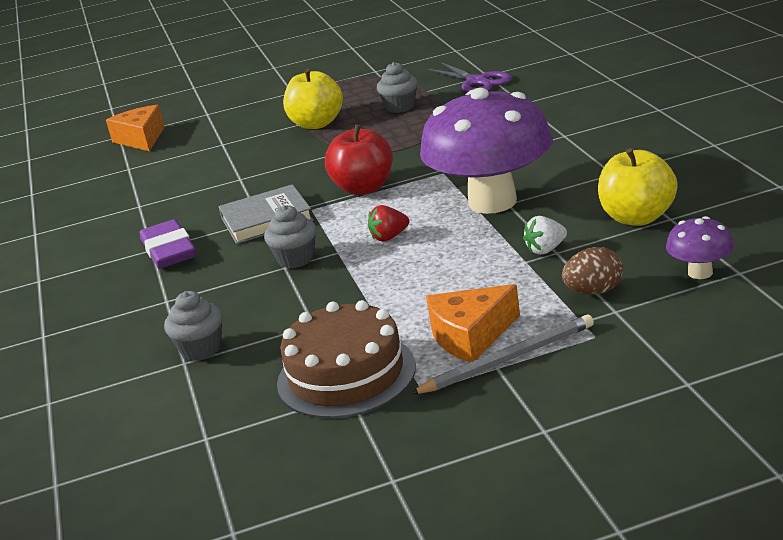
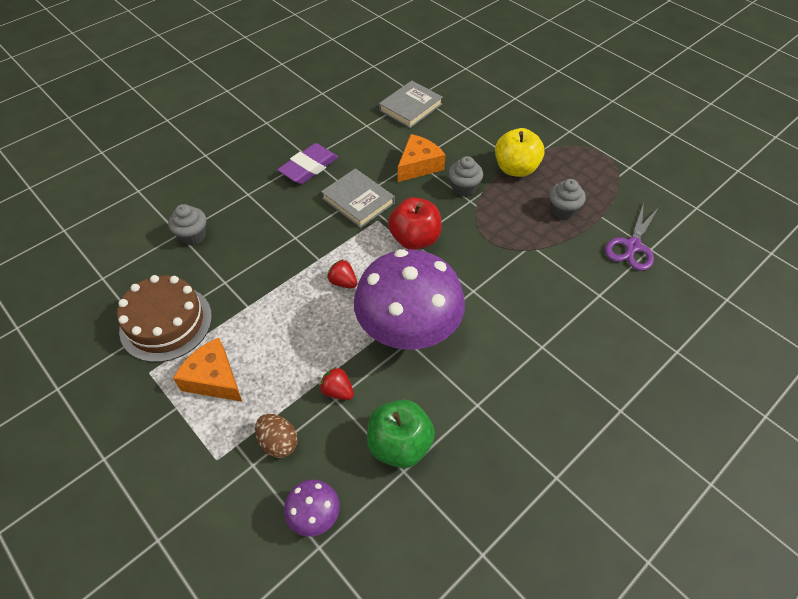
camera: 60 degrees right, 25 degrees up
(141, 139) = (464, 81): orange cheese -> orange cheese (418, 165)
(144, 174) = (410, 107): none -> grey book
(296, 259) = (306, 239): grey cupcake -> grey cupcake (464, 188)
(508, 359) = (185, 411): grey pencil -> none
(546, 250) = (337, 391): white strawberry -> red strawberry
(637, 218) = (399, 445): yellow apple -> green apple

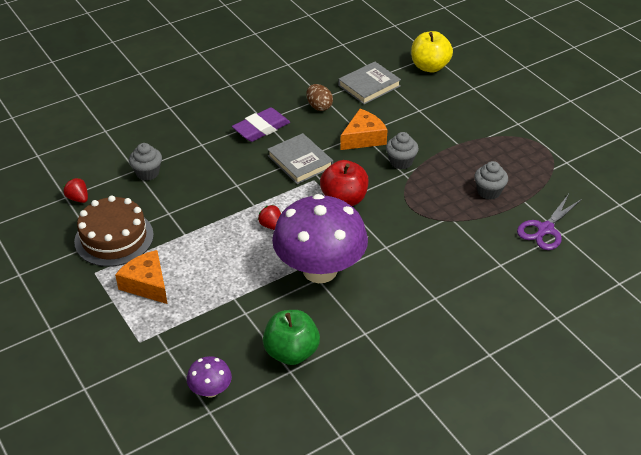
camera: 10 degrees right, 10 degrees down
(278, 442) = (191, 337): brown egg -> brown egg (319, 106)
(337, 391) = (248, 307): red strawberry -> red strawberry (78, 198)
(515, 169) = (455, 151): yellow apple -> yellow apple (429, 67)

